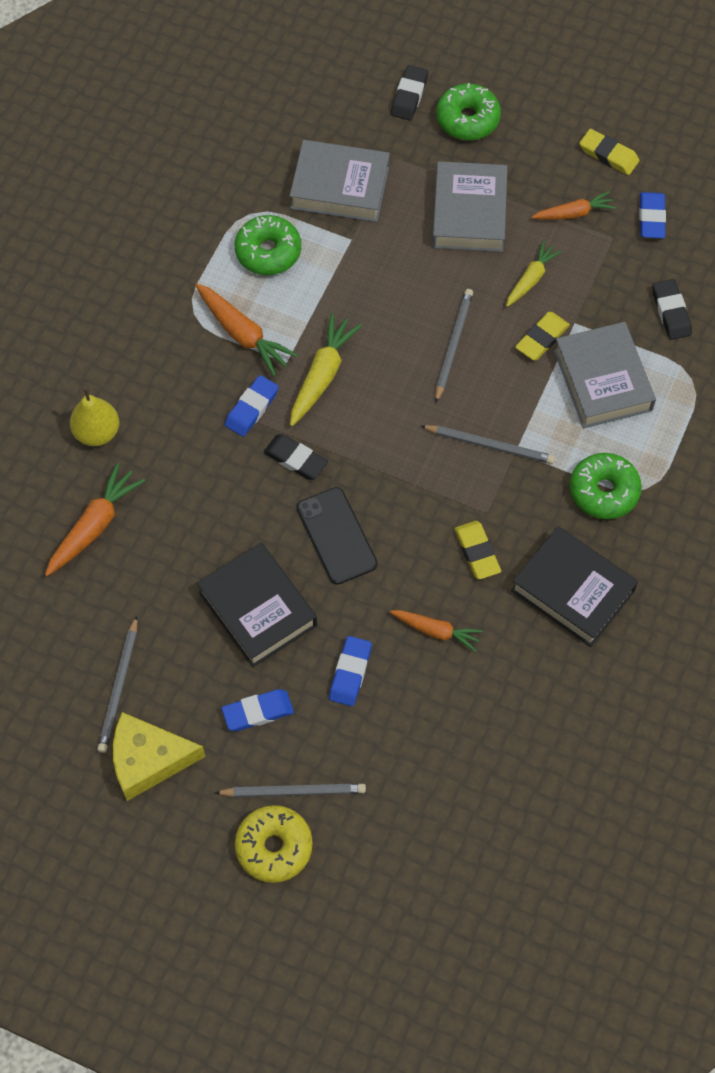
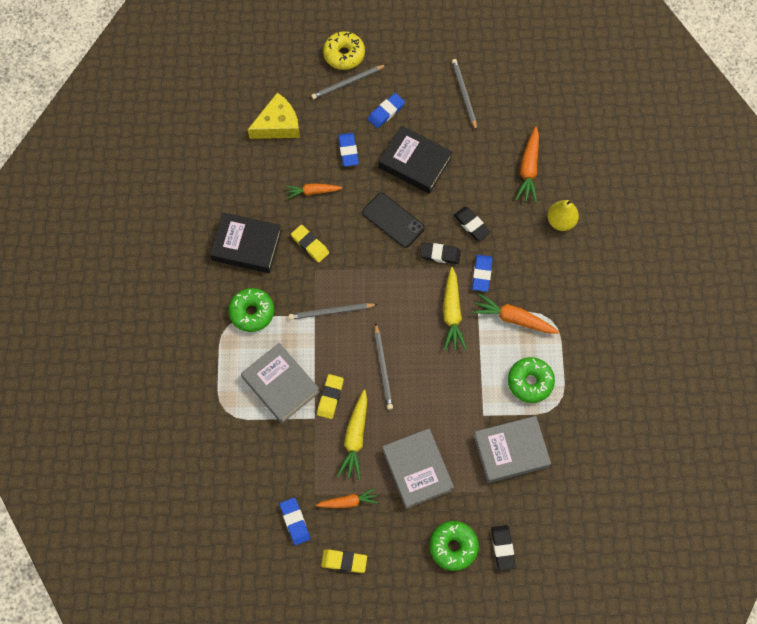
camera: 155 degrees right, 5 degrees up
(148, 760) = (428, 67): yellow cheese -> yellow cheese (278, 125)
(531, 279) = (355, 438): yellow carrot -> yellow carrot, size x1.51
(574, 213) = (348, 501): orange carrot -> orange carrot turned 150 degrees counterclockwise
(671, 312) = (256, 453): black eraser -> black eraser (471, 225)

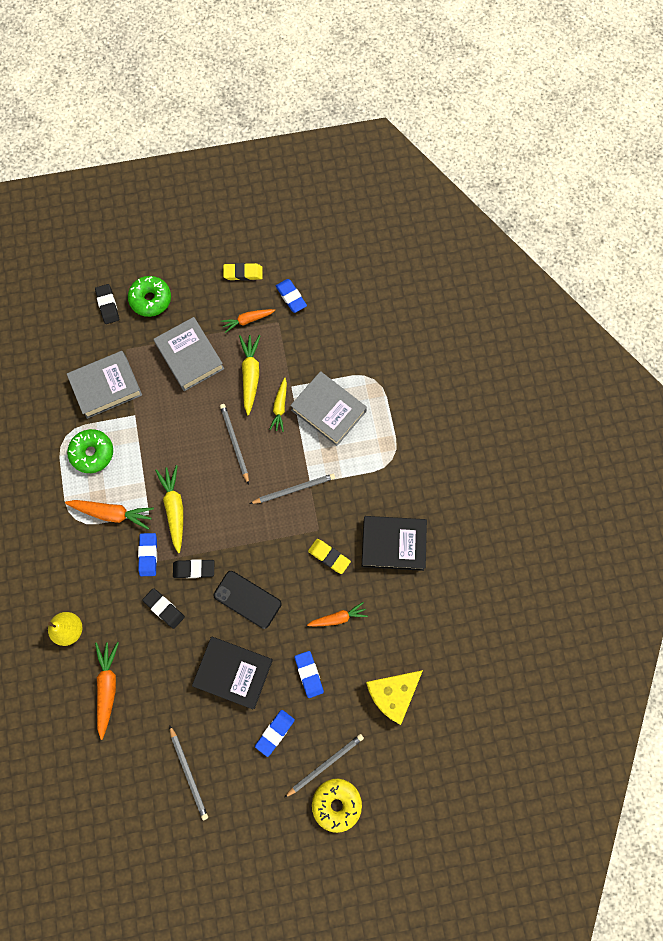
camera: 170 degrees right, 5 degrees up
(252, 312) = (371, 475): green donut -> none
(330, 397) = (280, 407): yellow eraser -> yellow carrot

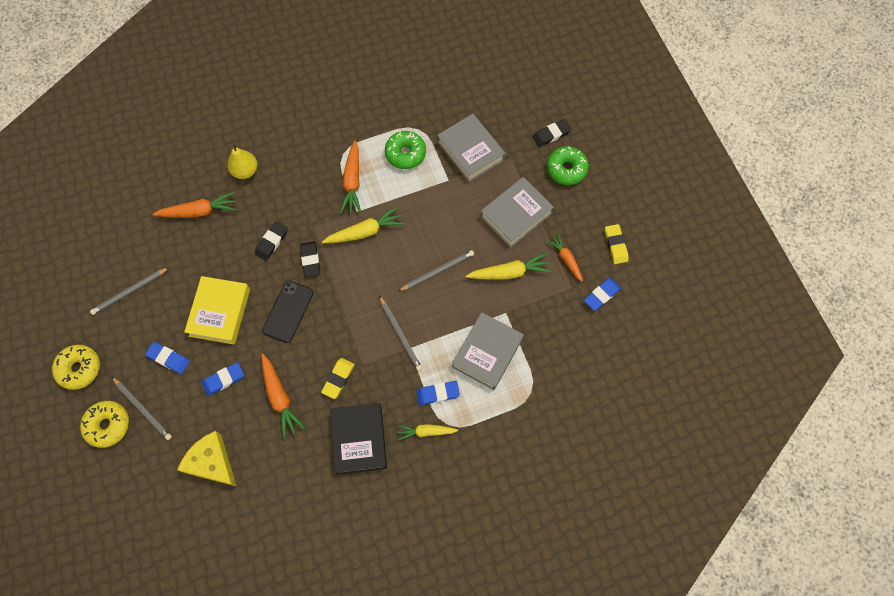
camera: 80 degrees right, 5 degrees down
(148, 555) = (318, 219): blue eraser -> blue eraser (437, 393)
(233, 672) = (220, 312): black book -> yellow book
(268, 835) = (79, 369): none -> yellow donut
(280, 407) = (481, 306): yellow carrot -> yellow carrot (426, 432)
(338, 617) = (280, 397): orange carrot -> orange carrot, size x1.51

